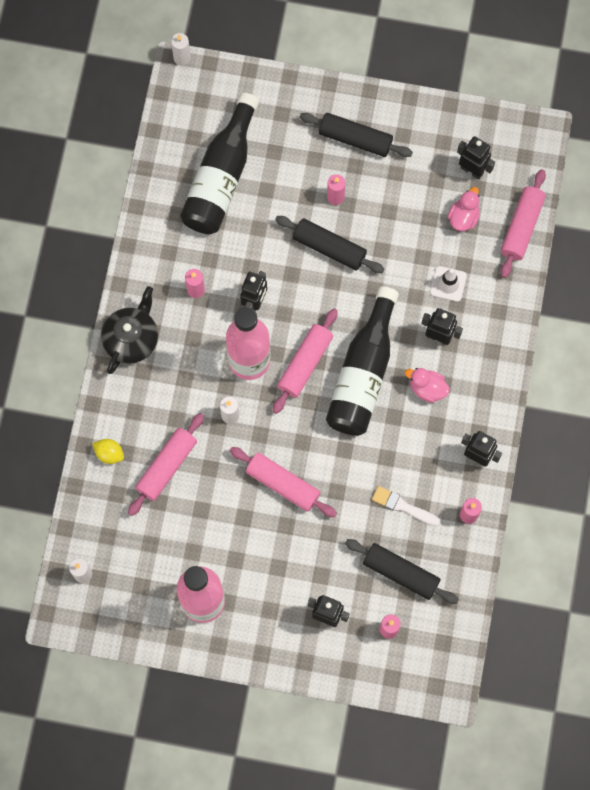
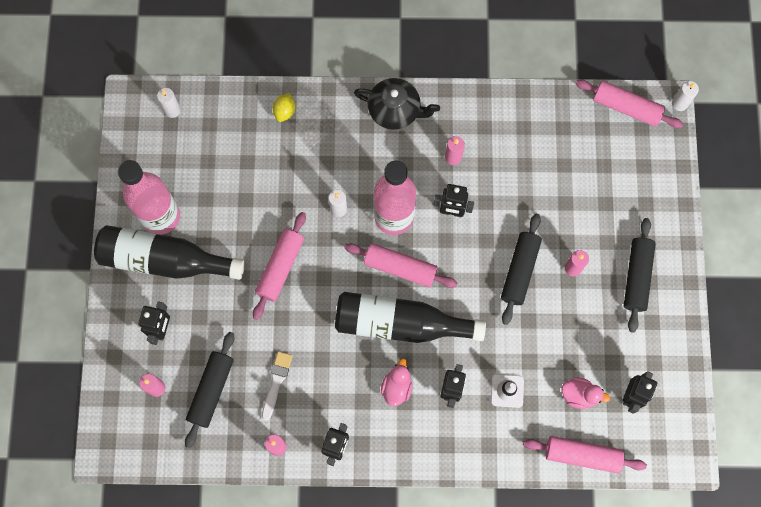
camera: 80 degrees right, 0 degrees up
(167, 466) = (281, 163): pink rolling pin -> pink rolling pin (626, 108)
(221, 177) = (568, 160): black bottle -> black bottle (165, 260)

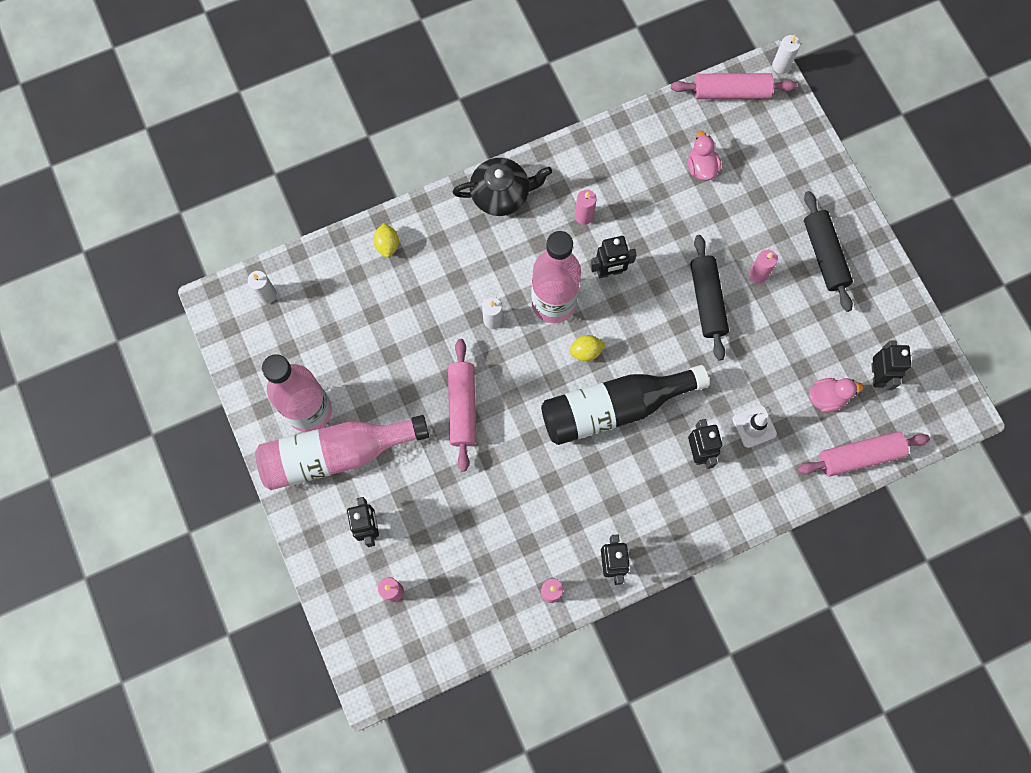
camera: 25 degrees left, 0 degrees up
(165, 260) = (336, 454): black bottle -> pink bottle
(211, 390) = (453, 567): black rolling pin -> none
(276, 382) = (516, 526): white brush -> none
(396, 387) = (642, 474): pink duck -> pink duck (701, 167)
(400, 268) = (586, 351): pink rolling pin -> yellow lemon

